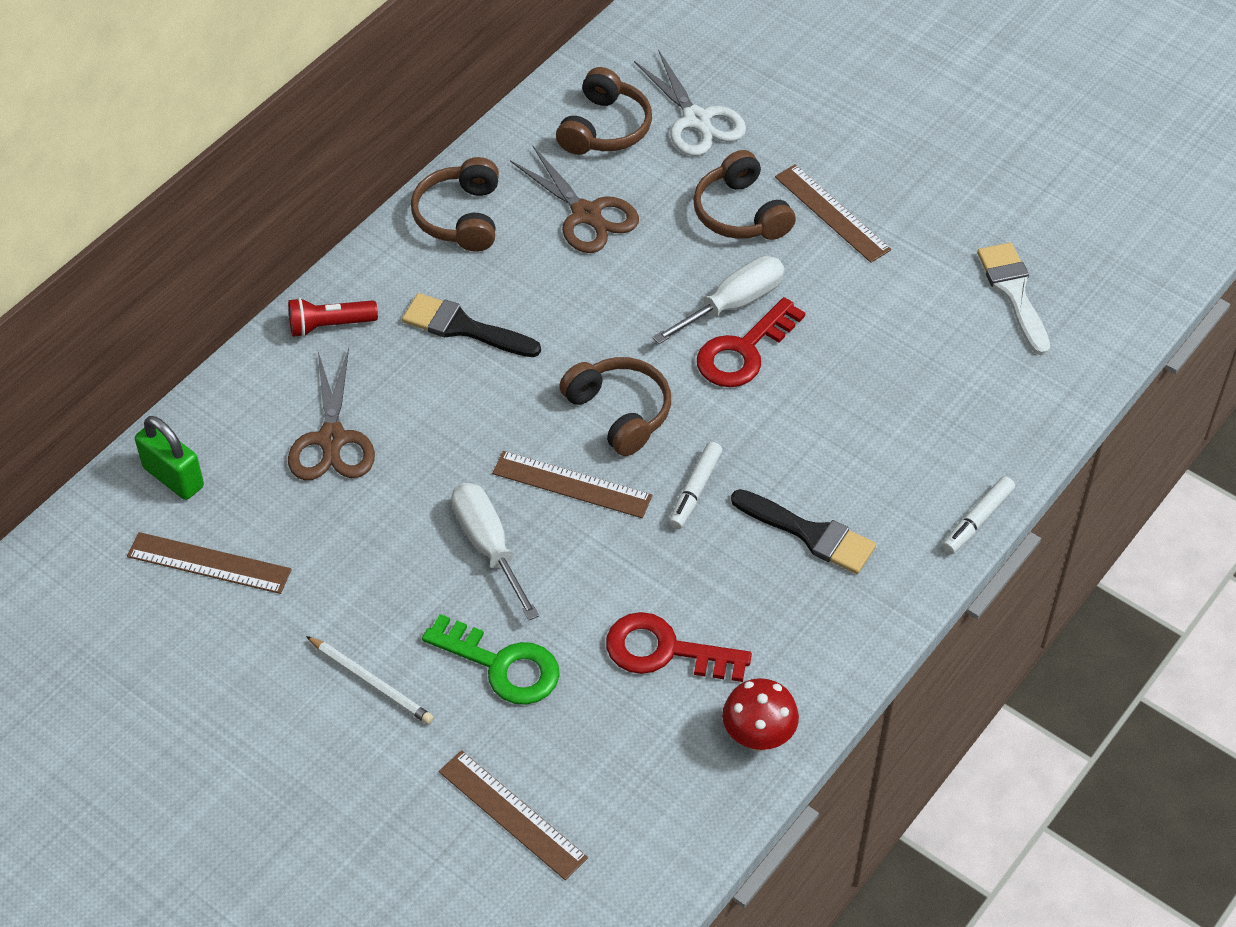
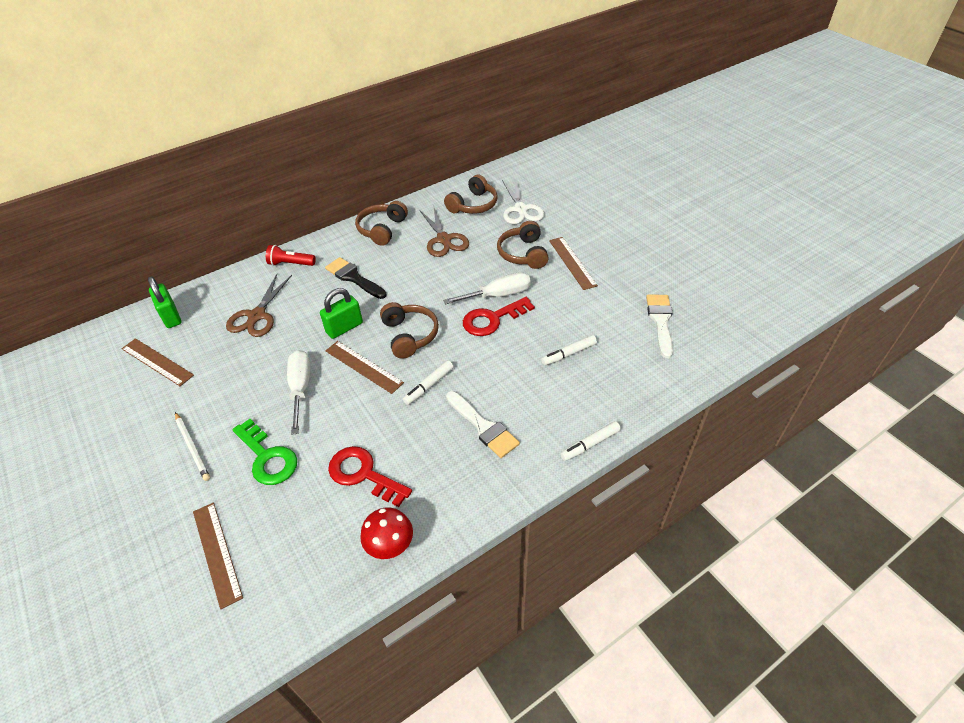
camera: 20 degrees right, 5 degrees down
(501, 425) = (344, 328): none -> green padlock
(810, 534) = (483, 427): black brush -> white brush
(891, 384) = (569, 354): none -> white marker

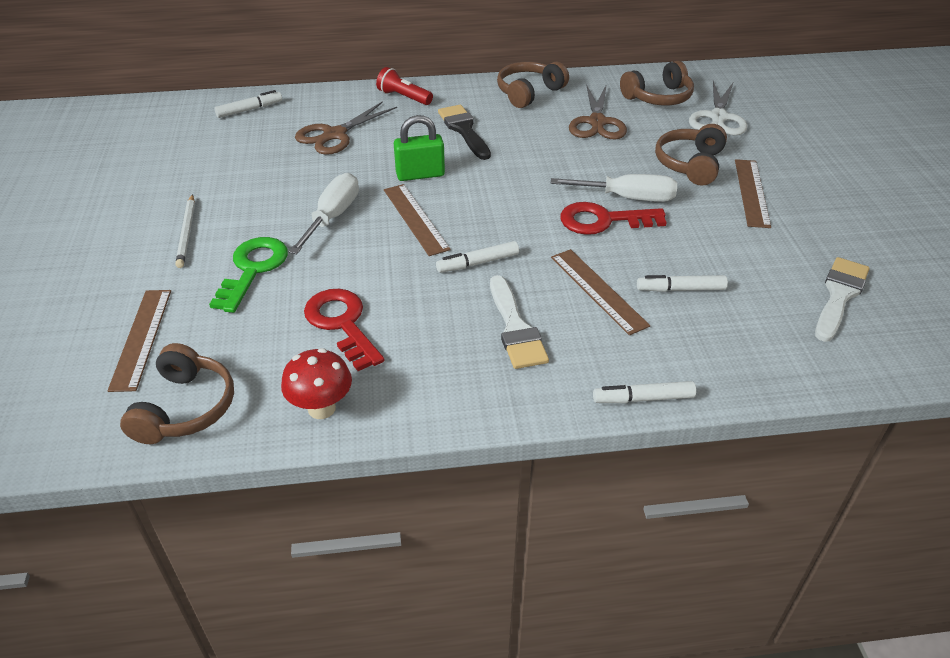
camera: 25 degrees right, 5 degrees down
(157, 362) = (208, 145): brown ruler -> brown ruler (598, 290)
(171, 316) = (249, 109): green padlock -> white marker
(267, 457) = (253, 269): green key -> green key turned 150 degrees counterclockwise
(409, 335) = (489, 205): brown headphones -> brown headphones (185, 408)

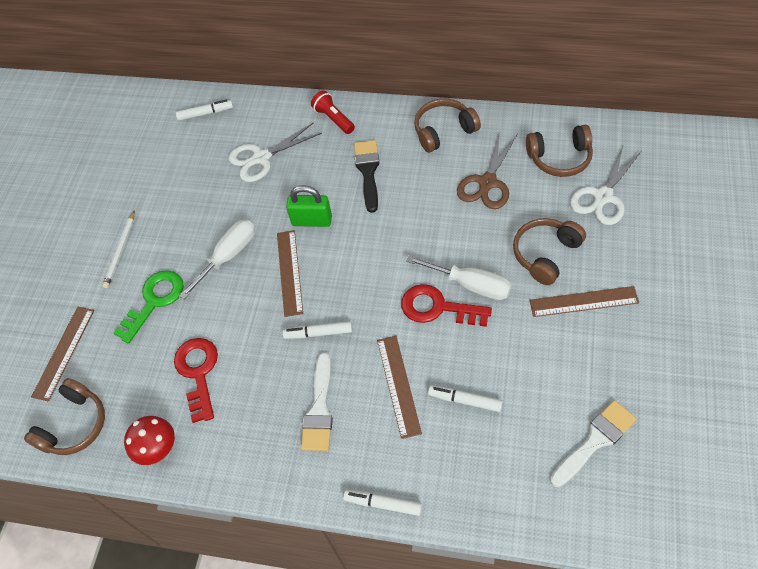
camera: 25 degrees right, 15 degrees up
(334, 135) = (261, 158): brown scissors -> white scissors
(752, 192) = (583, 302): brown ruler -> brown ruler turned 60 degrees clockwise

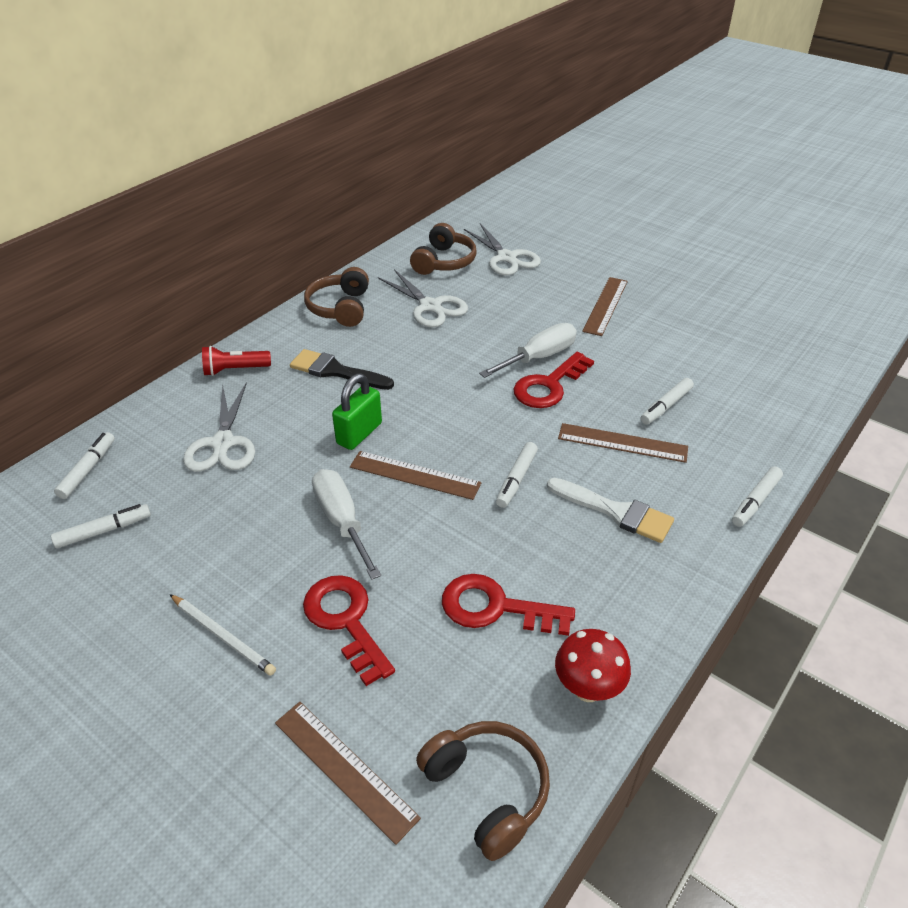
camera: 70 degrees left, 15 degrees down
(154, 301) = (346, 621): green key -> red key
(165, 152) = (104, 531): none -> white marker
(487, 183) = (430, 306): brown scissors -> white scissors
(546, 254) = (541, 306): brown headphones -> none
(595, 440) = (746, 350): white brush -> none

